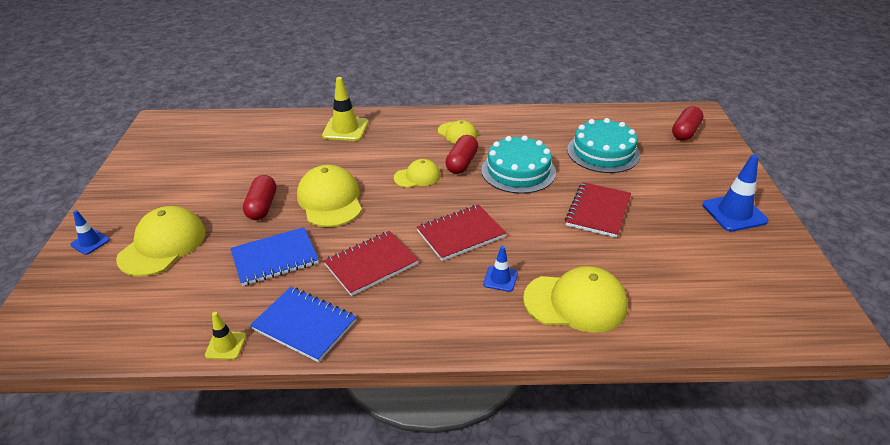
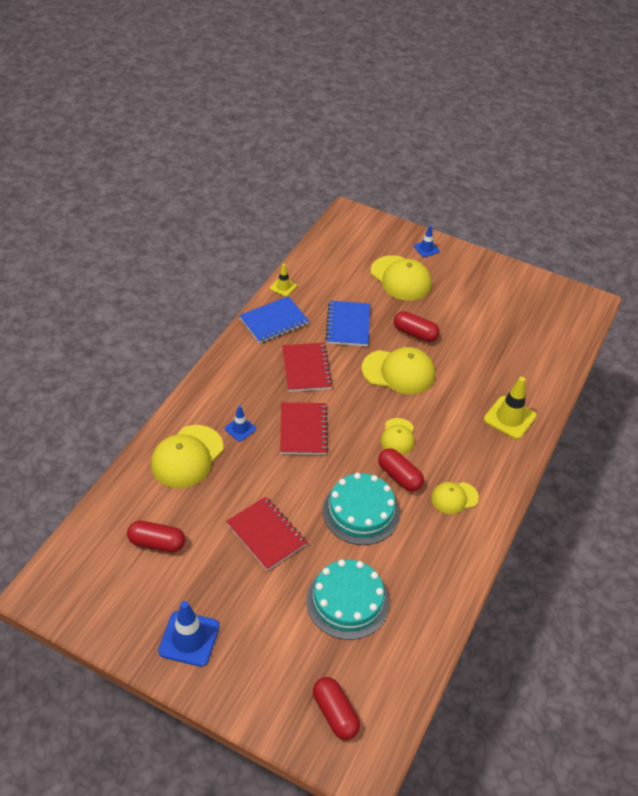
camera: 115 degrees right, 10 degrees up
(688, 274) = (157, 543): none -> red capsule

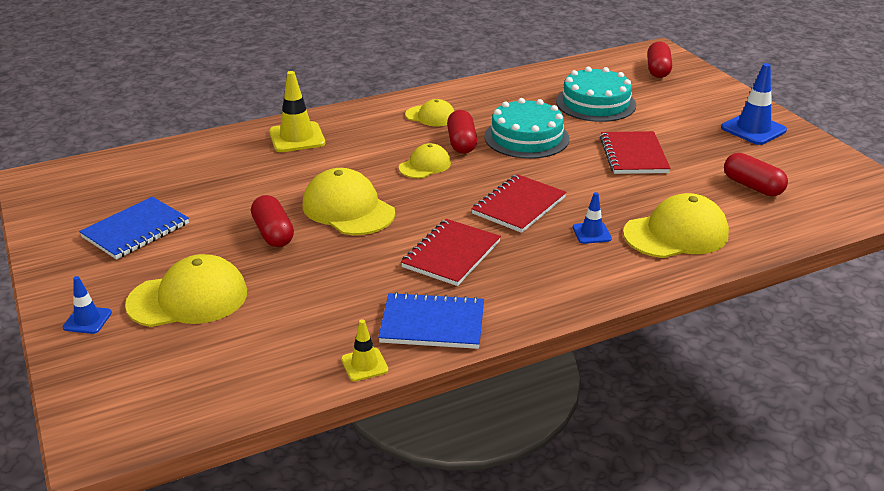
camera: 140 degrees left, 15 degrees down
(348, 325) = (339, 276): blue notebook -> blue notebook (136, 230)
(401, 278) = (188, 298): yellow cap -> yellow cap turned 75 degrees clockwise

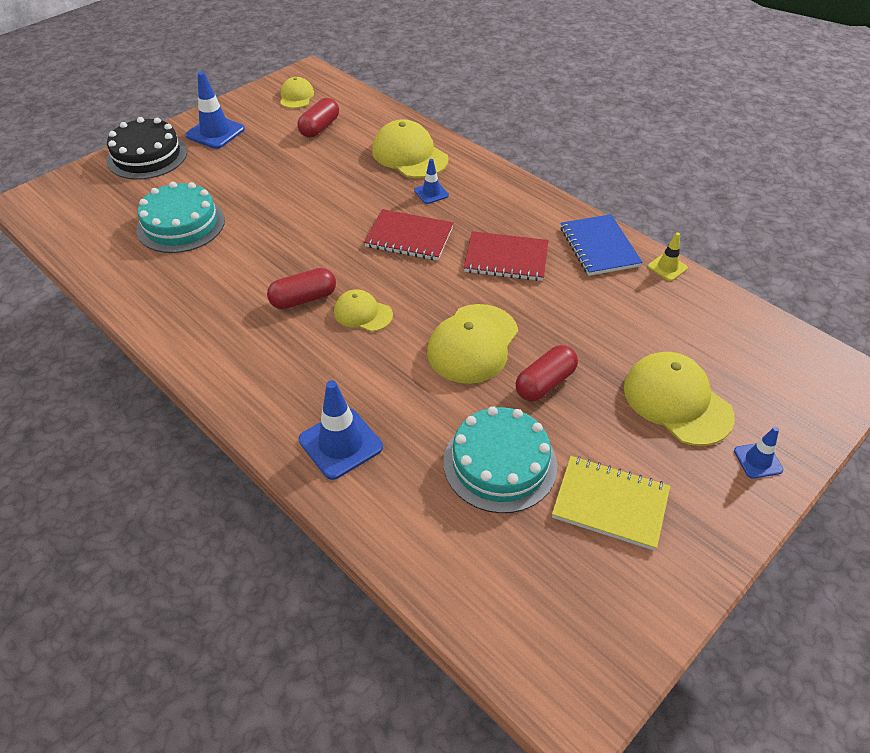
camera: 110 degrees left, 15 degrees up
(136, 230) = (610, 504): blue notebook -> yellow notebook
(297, 137) = (340, 443): yellow traffic cone -> blue traffic cone
(430, 116) = (246, 339): yellow cap -> yellow cap (296, 96)
(526, 137) = (275, 257): turquoise cake -> turquoise cake (500, 463)
(633, 155) = (288, 188): red notebook -> none
(658, 70) = (86, 195): red capsule -> none
(715, 96) = (147, 156): none -> black cake

